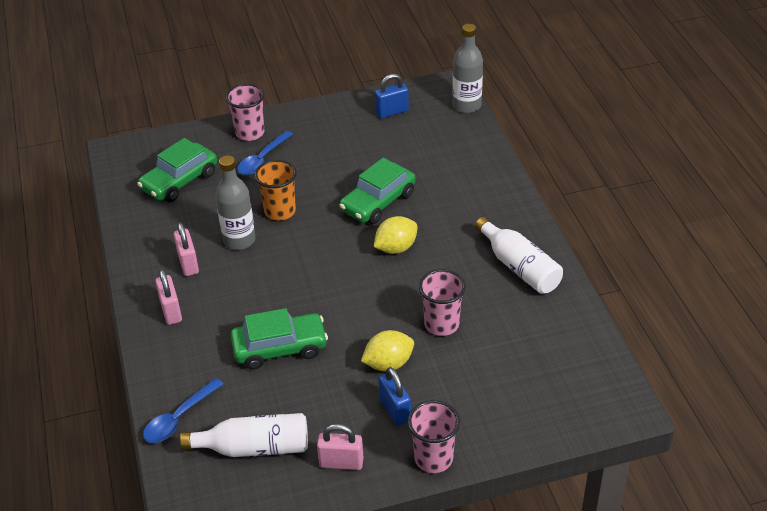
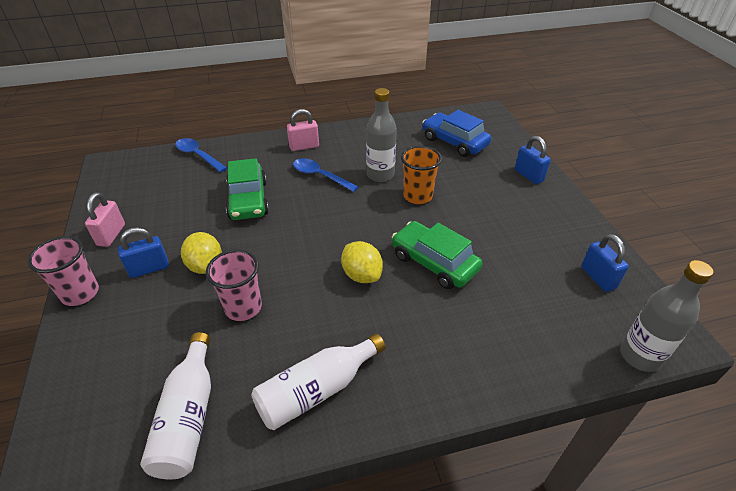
camera: 90 degrees right, 0 degrees up
(180, 181) = (454, 142): green car -> blue car
(188, 264) = (354, 151): pink padlock -> none
(250, 133) = (528, 175): pink cup -> blue padlock
(254, 447) = (152, 190): white bottle -> white bottle (188, 417)
(262, 159) = (491, 184): blue spoon -> blue spoon (320, 176)

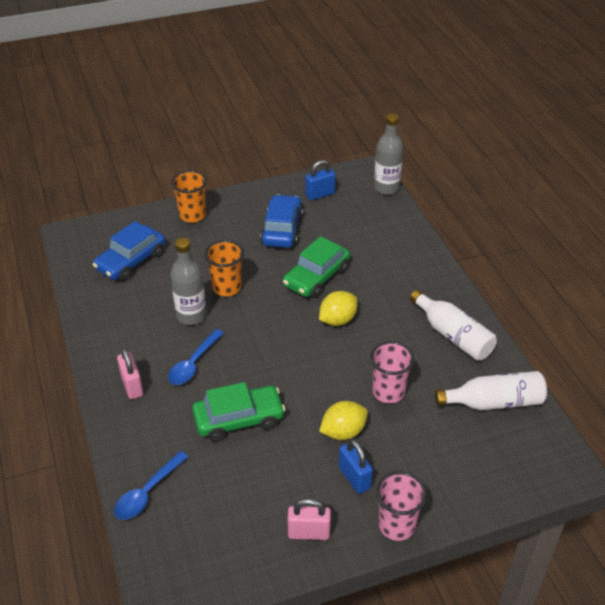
camera: 95 degrees left, 0 degrees up
(517, 239) = (282, 229): none -> blue car
(528, 175) = (192, 215): blue padlock -> orange cup

